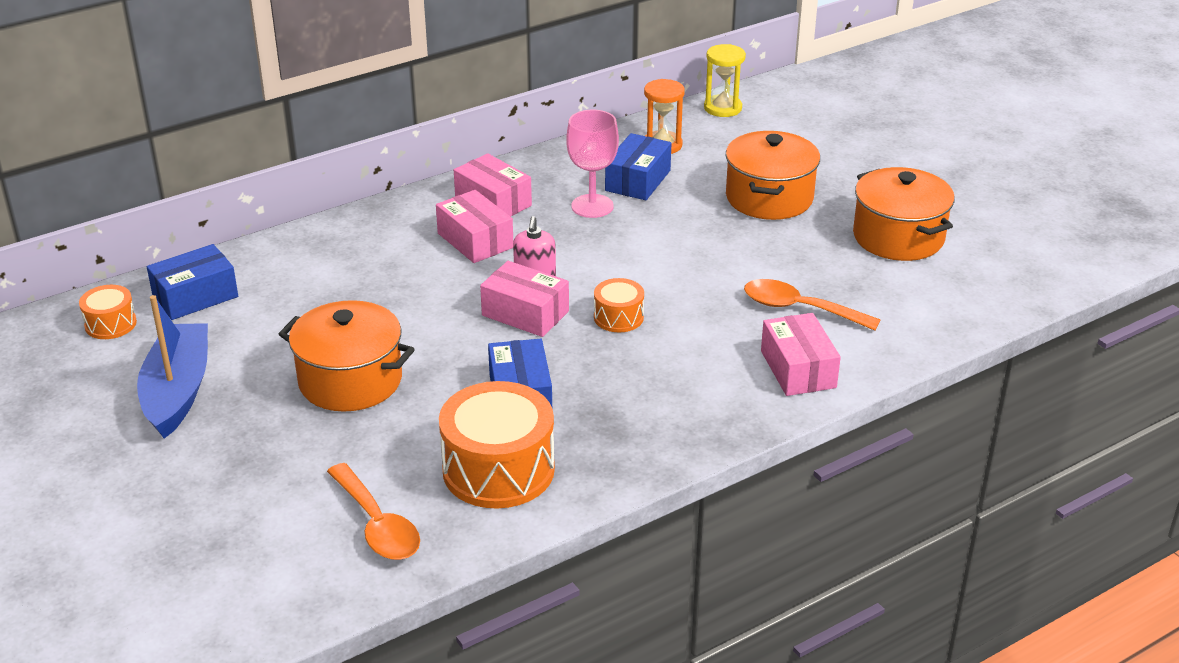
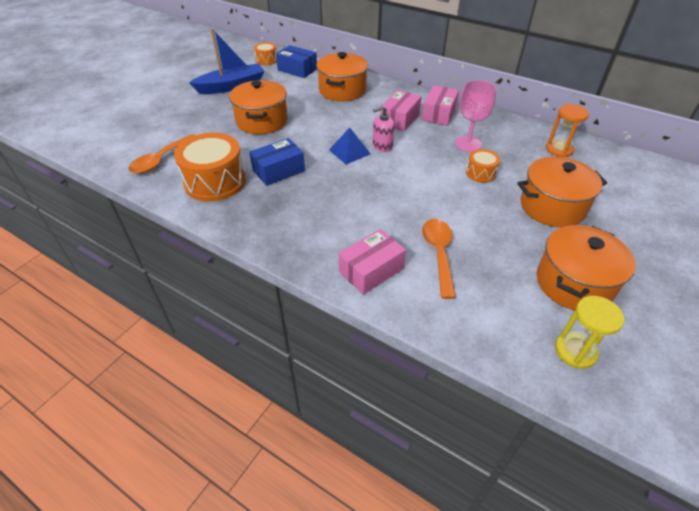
camera: 65 degrees right, 10 degrees up
(329, 268) = (342, 90): none -> orange pot
(525, 313) = (349, 152): pink box -> blue pyramid
(618, 317) = (370, 183): orange drum -> orange drum (480, 173)
(637, 180) = (511, 151): blue box -> none
(722, 108) = (632, 160): yellow hourglass -> yellow hourglass (575, 351)

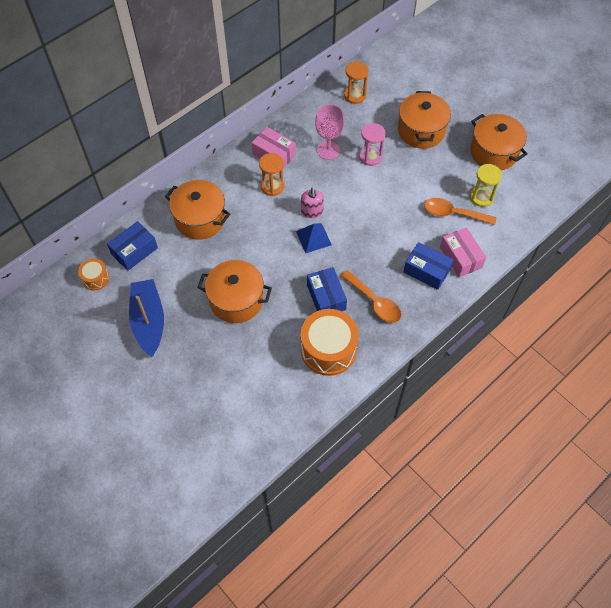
camera: 75 degrees left, 15 degrees up
(161, 160) = (279, 395): orange spoon -> orange spoon (374, 302)
(338, 241) = (426, 271): none -> blue box
(399, 119) = (272, 186): pink box -> orange hourglass
(480, 173) = (370, 157): orange drum -> pink hourglass
(575, 351) = (542, 175): yellow hourglass -> yellow hourglass (481, 197)

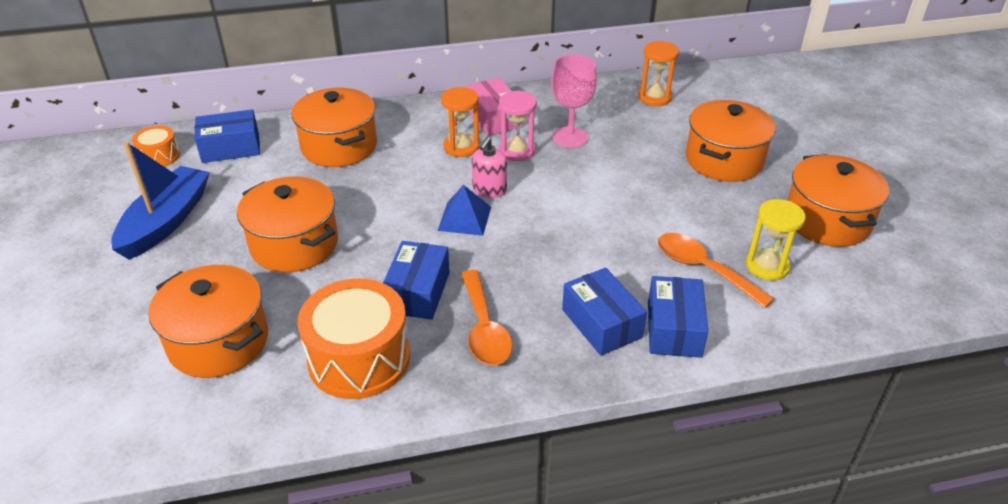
camera: 30 degrees right, 20 degrees down
(251, 377) = (219, 342): none -> orange pot
(370, 157) = (624, 162): pink hourglass -> pink hourglass (517, 151)
(461, 257) = (674, 329): pink box -> blue box

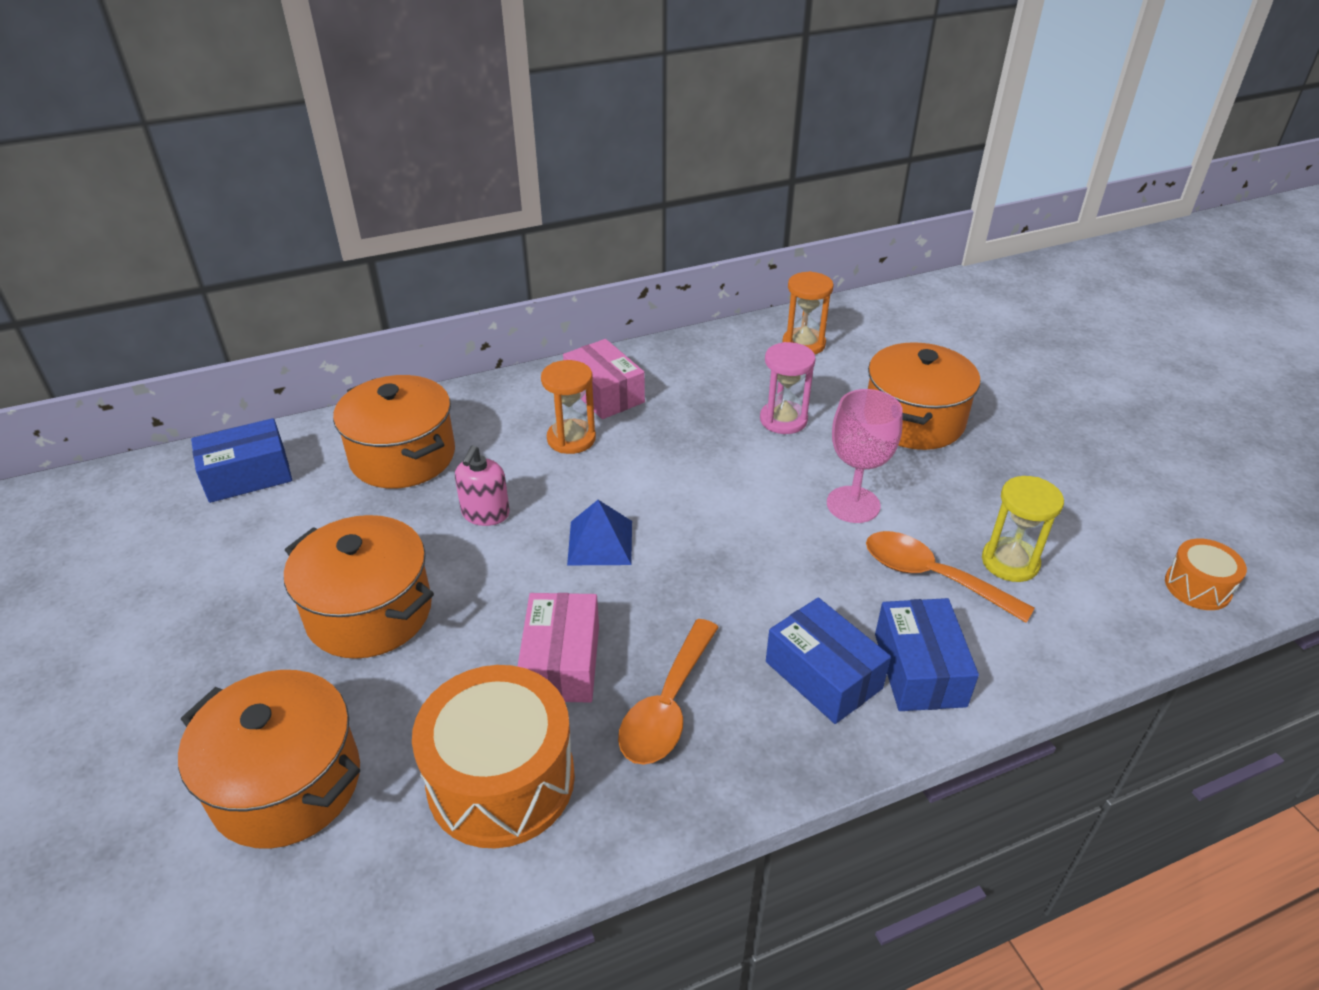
camera: 10 degrees left, 0 degrees up
(159, 156) = (144, 500): orange drum -> orange drum (1197, 587)
(166, 222) = (172, 600): blue boat -> none
(418, 292) = (562, 662): blue box -> pink box
(484, 329) = (667, 706): orange spoon -> orange spoon turned 45 degrees clockwise
(489, 190) = (623, 496): pink soap dispenser -> pink soap dispenser (485, 513)
(517, 151) = (646, 436): pink hourglass -> pink hourglass (783, 420)
(570, 137) = (711, 410): pink goblet -> pink goblet (853, 504)
(827, 221) = (1063, 489): orange pot -> none

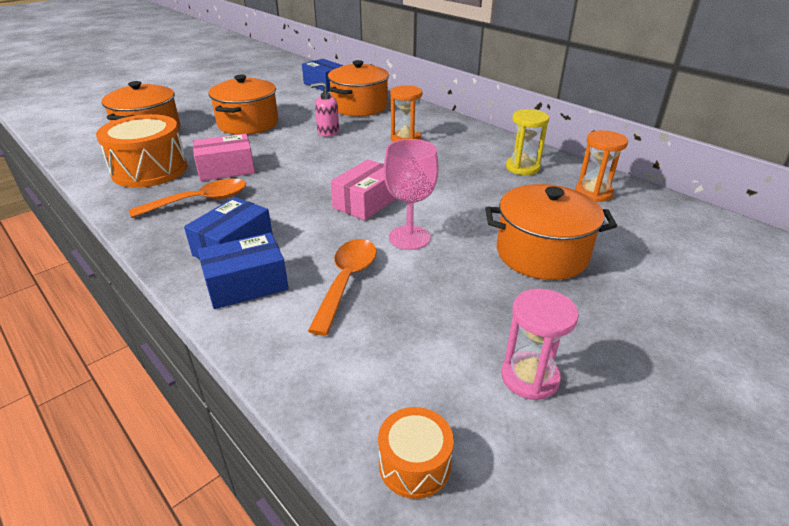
camera: 70 degrees right, 5 degrees down
(600, 542) = (321, 162): blue pyramid -> none
(604, 393) = (457, 139): pink box -> pink box (366, 202)
(667, 706) = (200, 201): orange spoon -> orange spoon turned 150 degrees clockwise
(783, 420) = (486, 198): pink hourglass -> pink hourglass (529, 377)
(1010, 562) = (384, 321): yellow hourglass -> yellow hourglass (522, 168)

